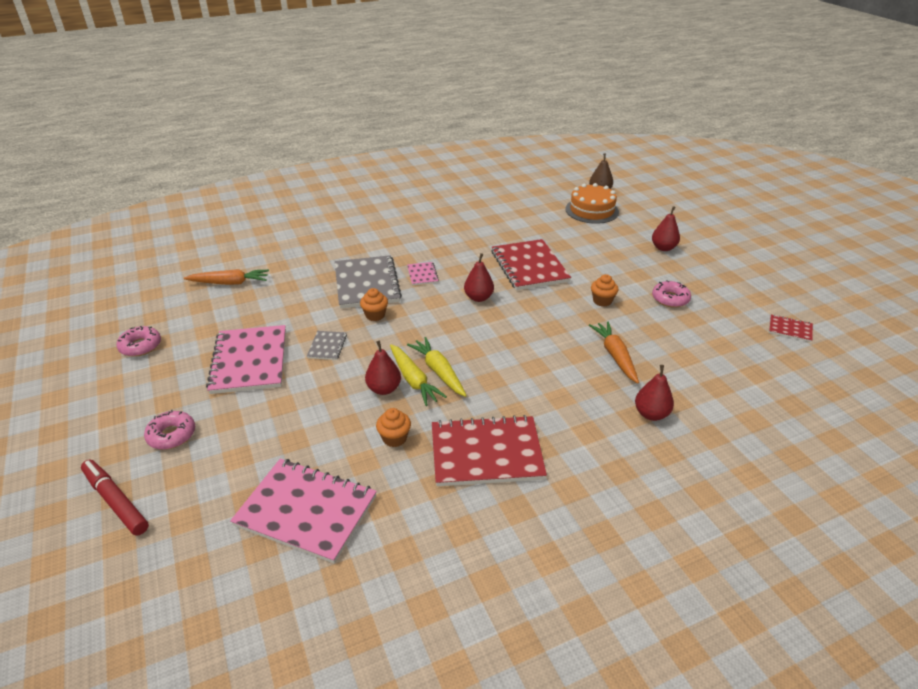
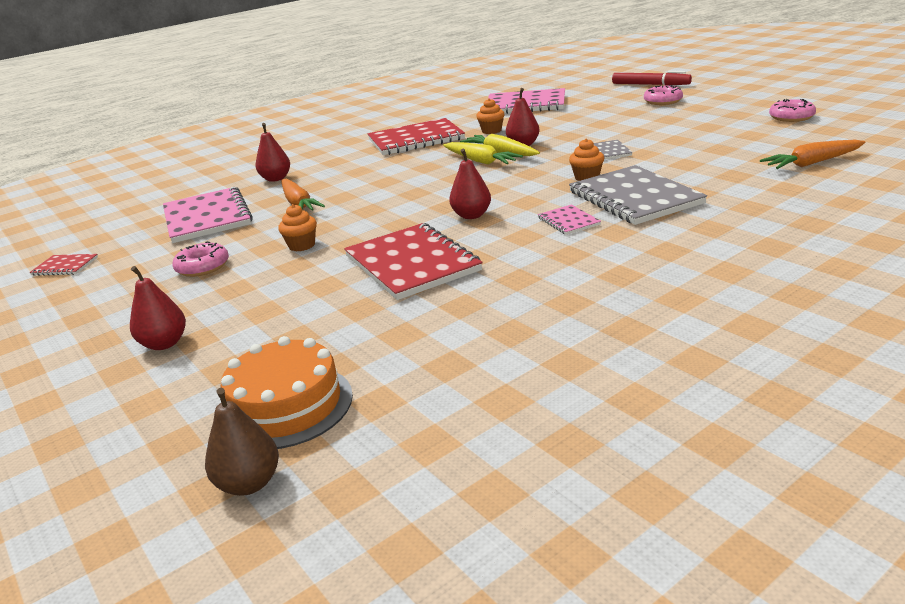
camera: 170 degrees right, 10 degrees down
(249, 361) = (669, 131): pink notebook -> pink notebook (207, 217)

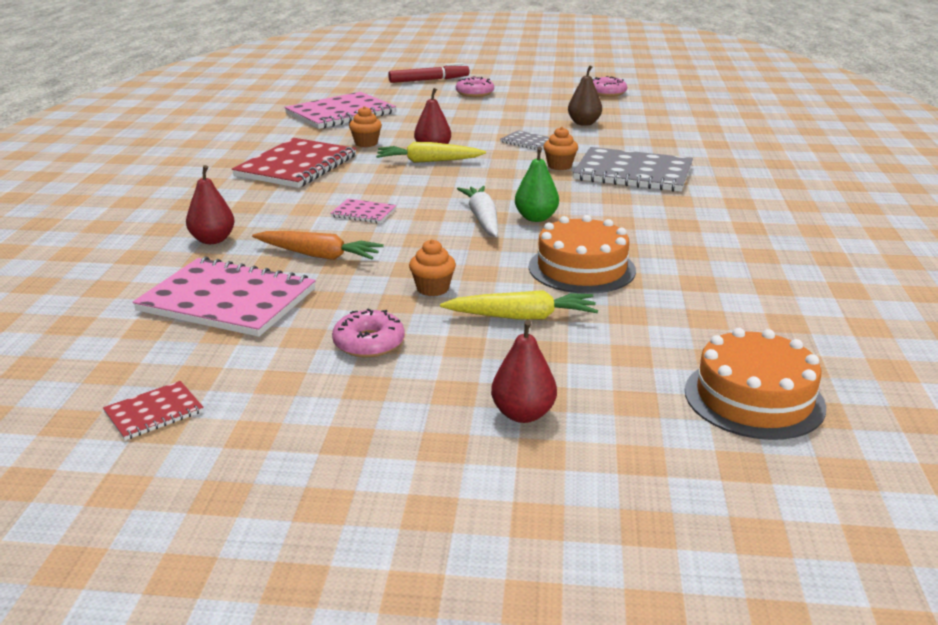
camera: 50 degrees left, 0 degrees up
(249, 483) = (860, 452): brown pear -> brown pear (584, 123)
(412, 263) = (581, 268): red notebook -> orange cake
(436, 206) = (482, 219): none -> white carrot
(471, 215) = (536, 218): red pear -> green pear
(480, 161) = (426, 172): yellow carrot -> yellow carrot (522, 317)
(568, 221) = (626, 202): pink notebook -> pink notebook (363, 213)
(812, 163) = (693, 124): orange carrot -> none

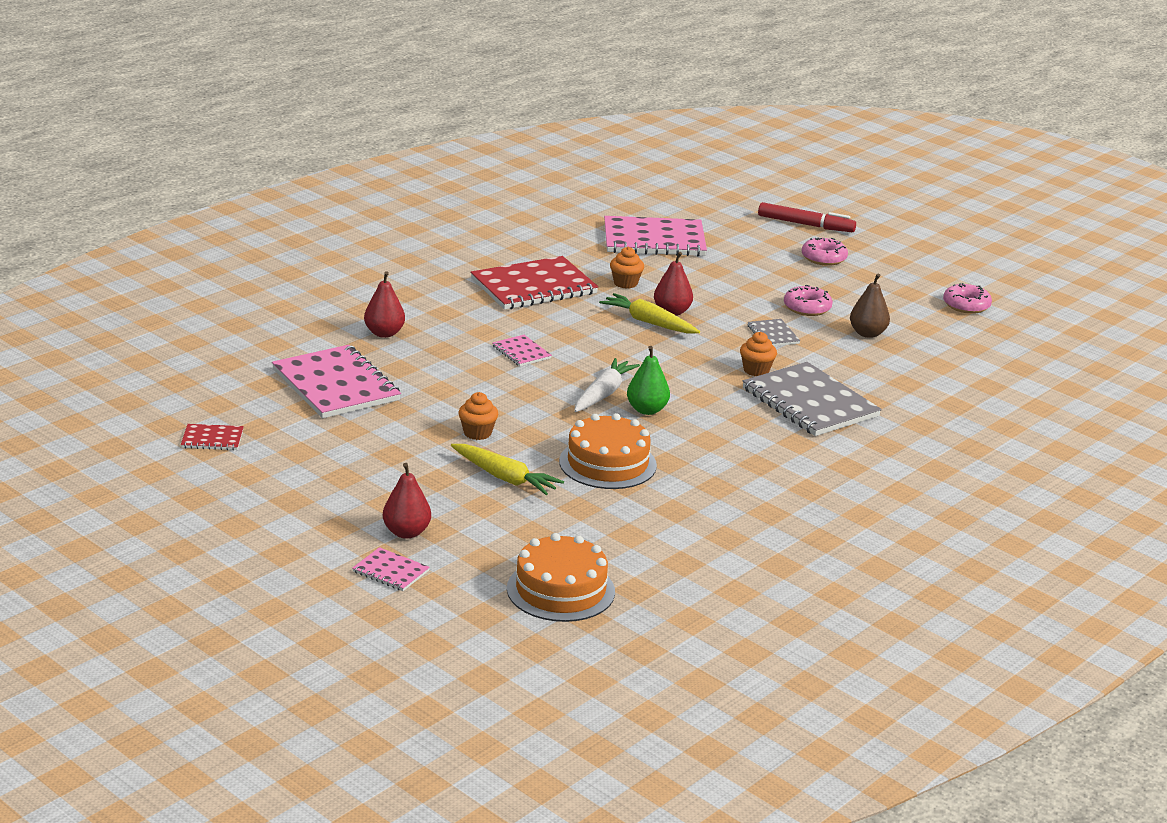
camera: 35 degrees right, 0 degrees up
(319, 255) = (438, 375): orange carrot -> none
(369, 343) = (382, 451): pink donut -> pink donut (807, 308)
(578, 467) = (390, 571): none -> pink notebook

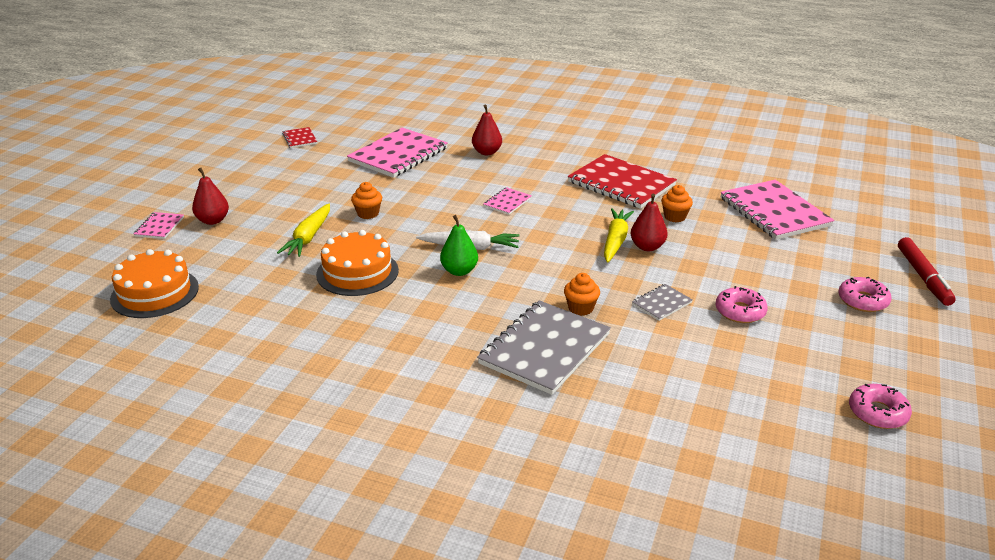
camera: 70 degrees right, 5 degrees up
(867, 334) = (726, 357): brown pear -> none

